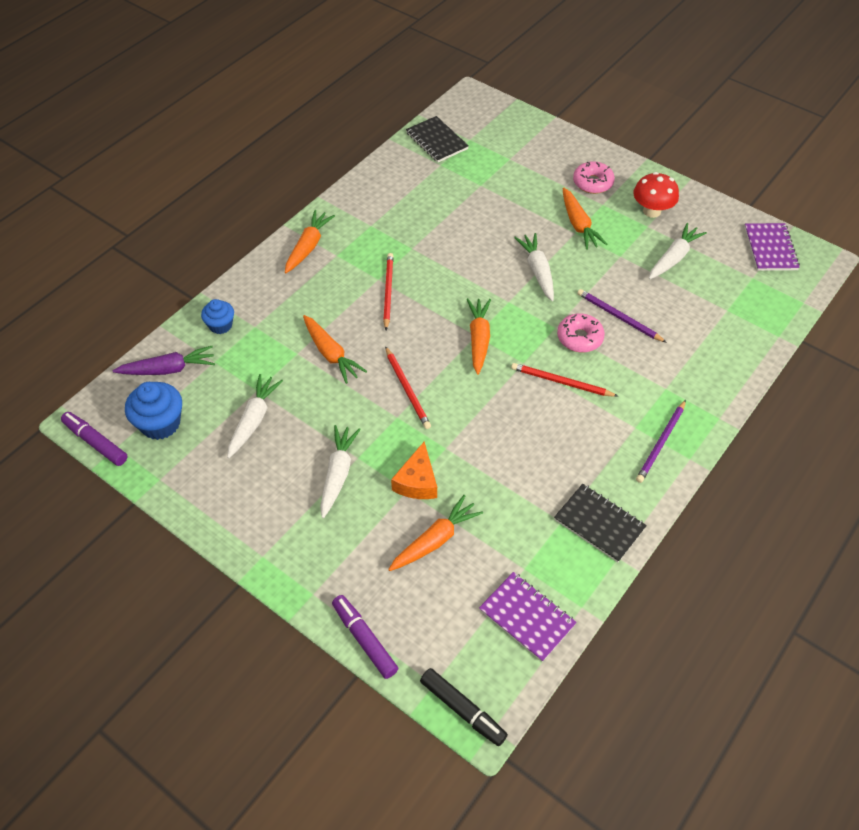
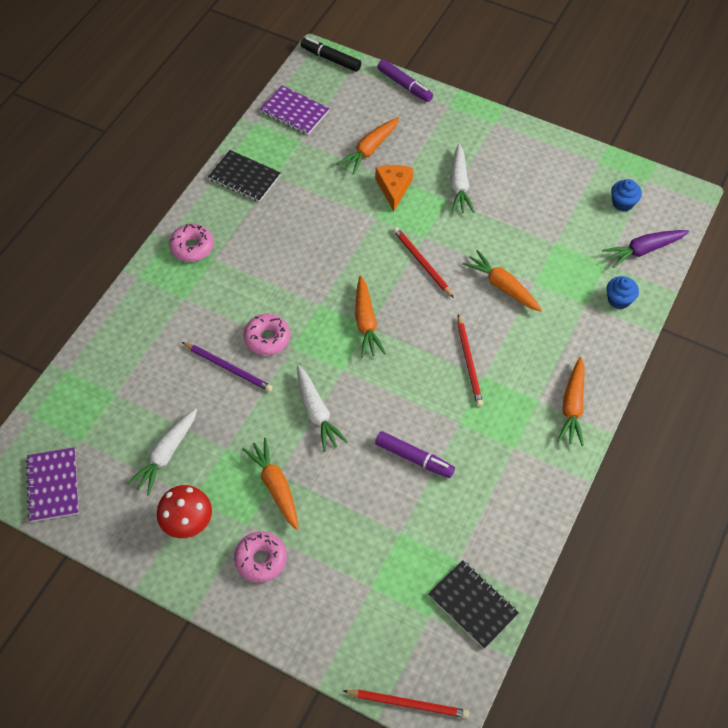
camera: 170 degrees right, 5 degrees up
(95, 442) = (666, 181): purple marker -> purple marker (414, 458)
(160, 423) = (623, 203): blue cupcake -> blue cupcake, size x0.63
(254, 420) = (546, 217): white carrot -> none
(561, 382) = (282, 290): red pencil -> red pencil (408, 704)
(661, 443) = (192, 247): purple pencil -> pink donut

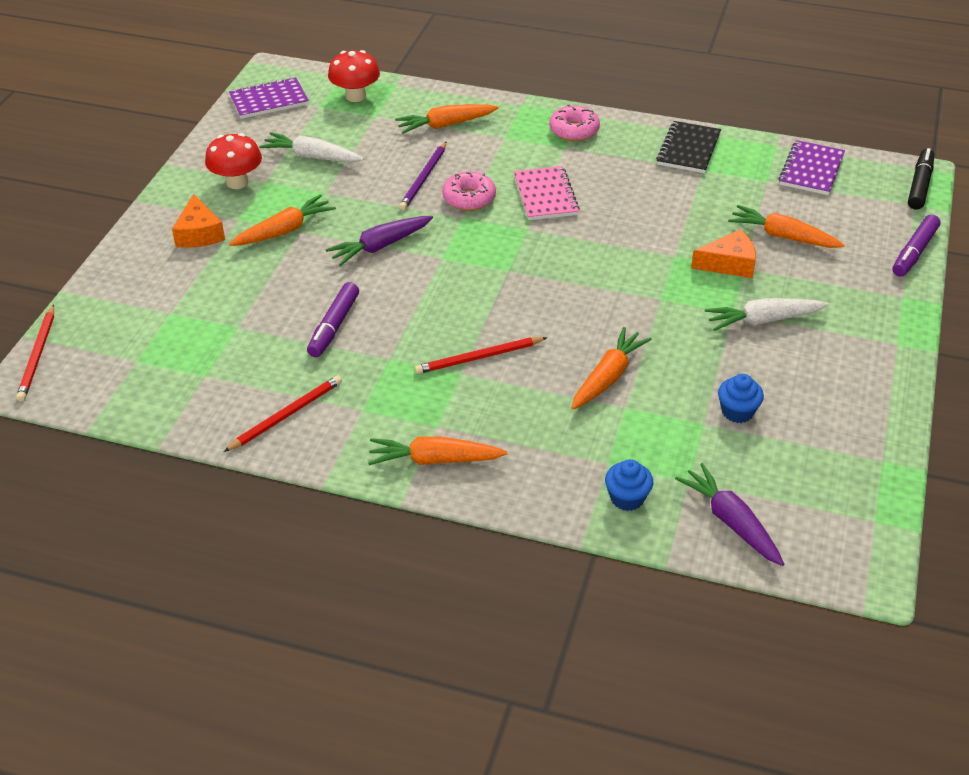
camera: 80 degrees right, 15 degrees down
(75, 407) = (355, 96): none -> red mushroom
(261, 559) = (199, 233): pink donut -> orange cheese
(279, 284) = (545, 195): none -> pink notebook
(317, 413) = (380, 246): white carrot -> purple carrot
(366, 322) = (513, 267): orange carrot -> orange carrot (445, 125)
(422, 262) = (619, 301): red pencil -> red pencil (286, 415)
(472, 605) = (150, 393): black notebook -> none
(623, 203) = (813, 493): blue cupcake -> blue cupcake (737, 412)

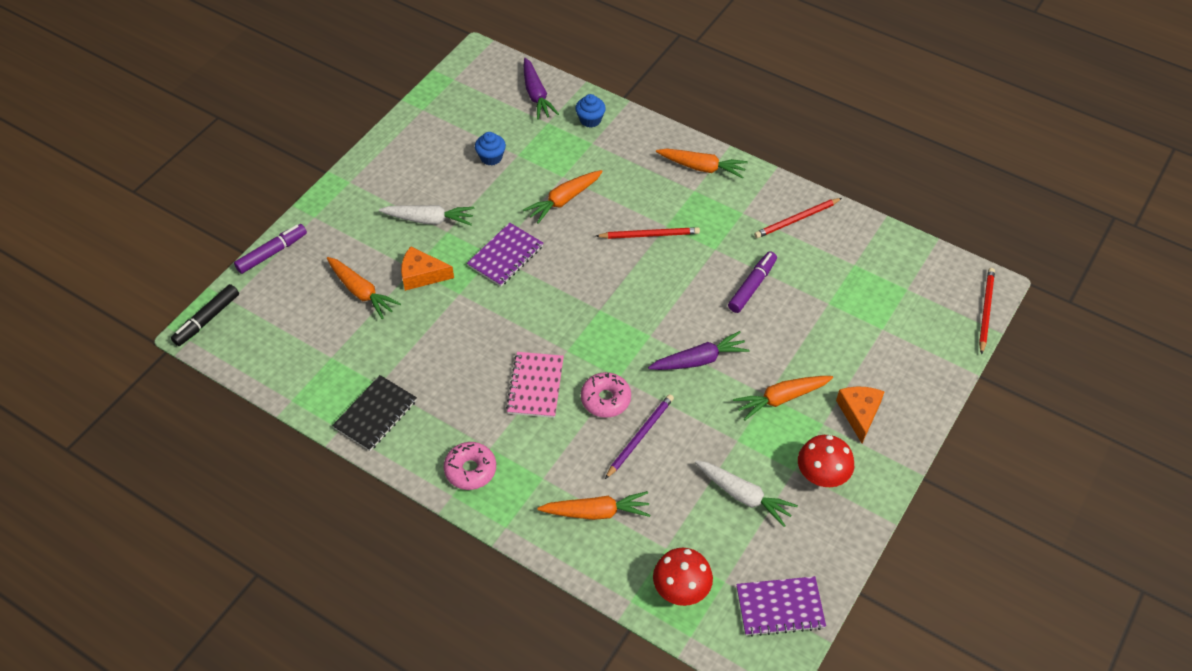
camera: 165 degrees left, 10 degrees up
(811, 170) = (284, 360): purple notebook -> purple notebook (505, 256)

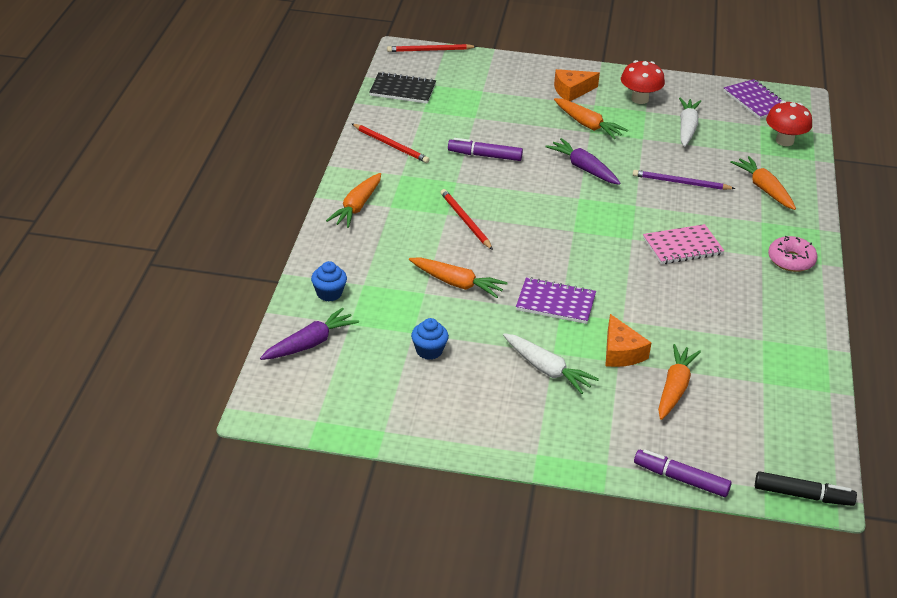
camera: 115 degrees left, 15 degrees down
(375, 414) = (793, 331): black notebook -> black notebook (402, 90)
(429, 220) = (547, 370): white carrot -> white carrot turned 150 degrees clockwise
(605, 399) = (662, 207): pink donut -> none
(702, 167) = (357, 207): orange carrot -> orange carrot turned 150 degrees counterclockwise

